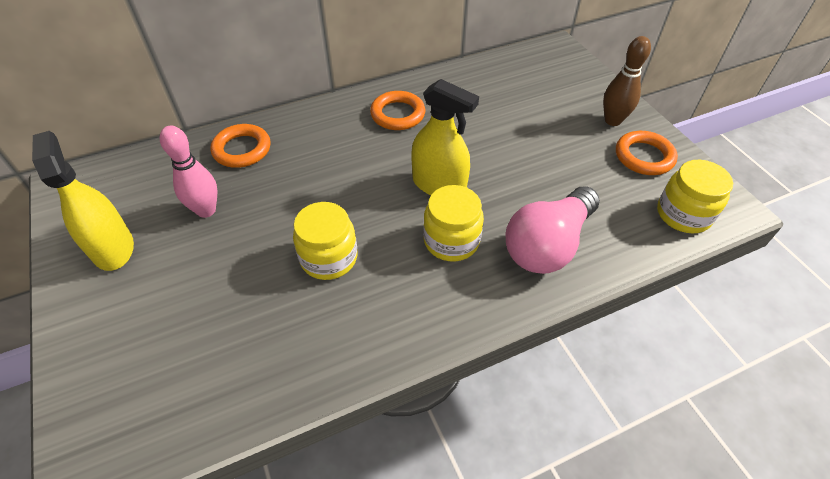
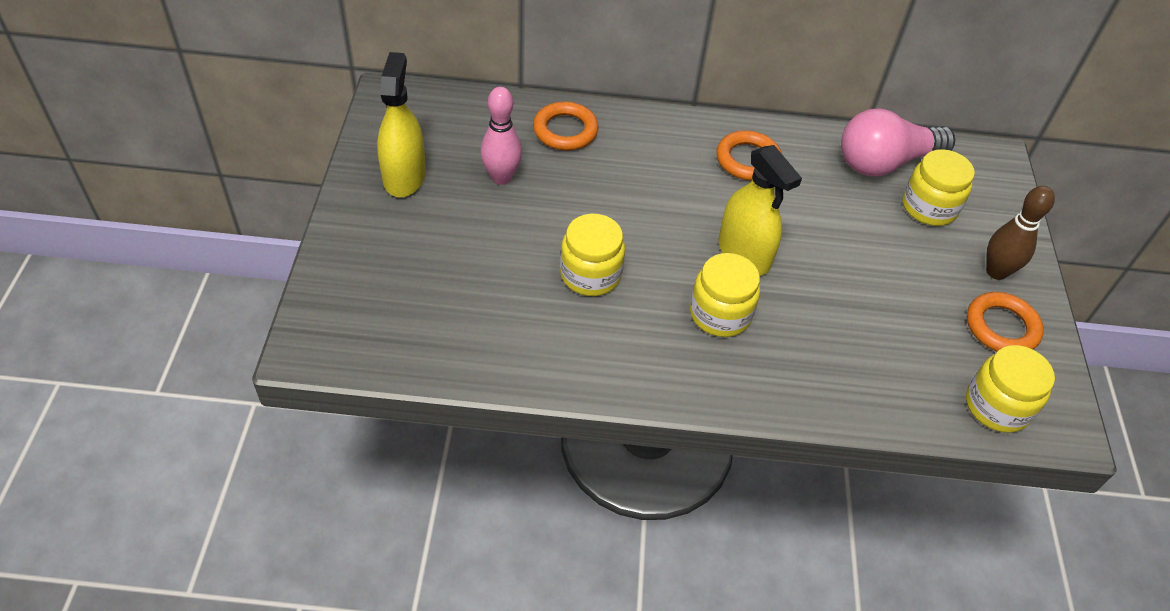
camera: 25 degrees right, 0 degrees up
(541, 96) = (929, 207): none -> yellow jar
(548, 245) = (818, 364): pink light bulb -> pink light bulb (884, 162)

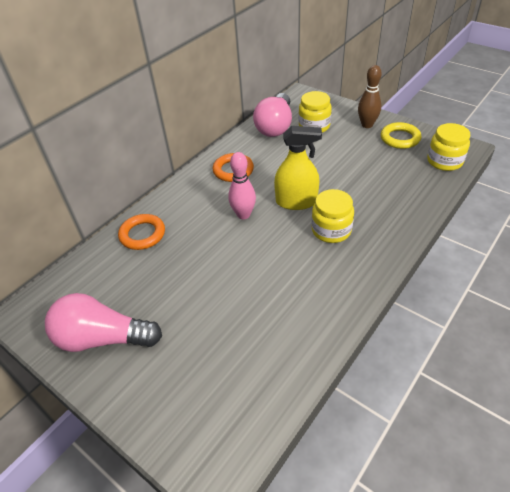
camera: 50 degrees left, 5 degrees down
(404, 176) = (103, 338): yellow spray bottle -> pink light bulb
(501, 177) = (152, 283): pink bowling pin -> pink bowling pin (243, 214)
(590, 274) = (264, 274): yellow jar -> none
(1001, 327) = (400, 138): orange ring -> yellow ring

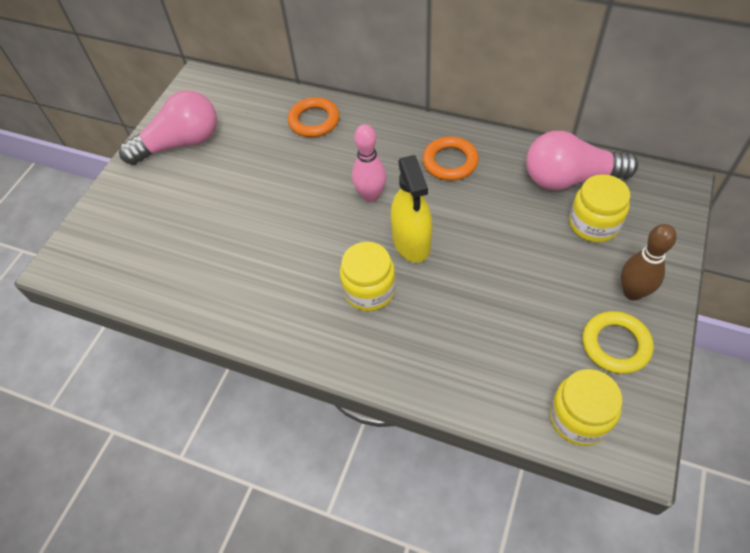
camera: 75 degrees right, 10 degrees up
(103, 338) = (180, 143): pink light bulb -> pink light bulb turned 75 degrees clockwise

